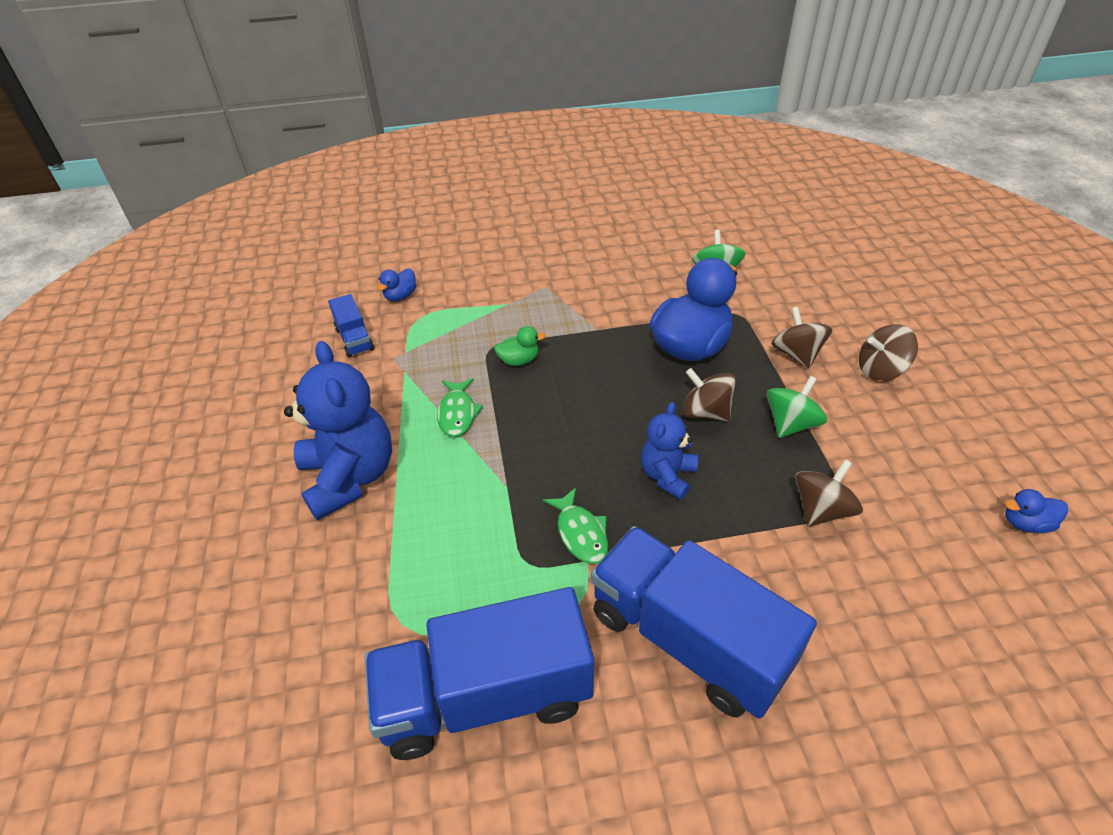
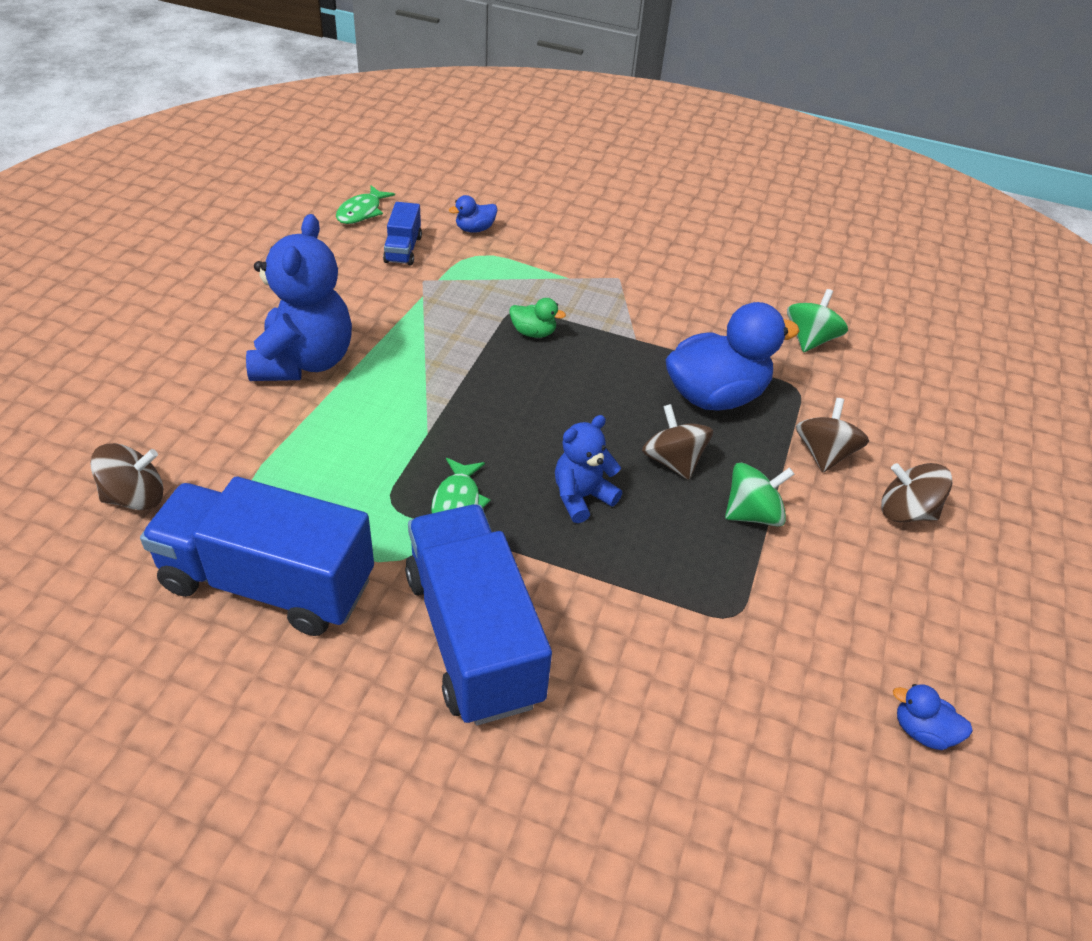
camera: 25 degrees right, 0 degrees up
(457, 413) = (438, 352): green fish -> green fish (361, 212)
(821, 510) = (707, 603): brown spinning top -> brown spinning top (135, 497)

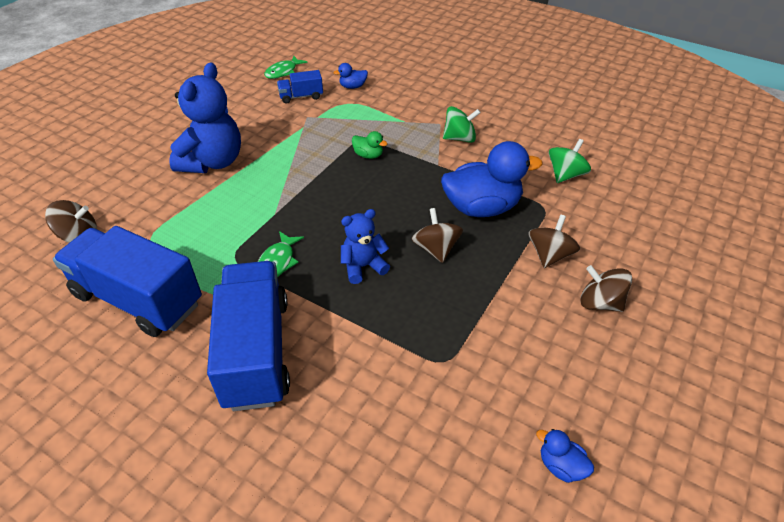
camera: 15 degrees right, 0 degrees up
(403, 249) = (301, 96): blue truck -> blue truck turned 60 degrees clockwise
(752, 514) = (481, 291): green spinning top -> green spinning top (459, 138)

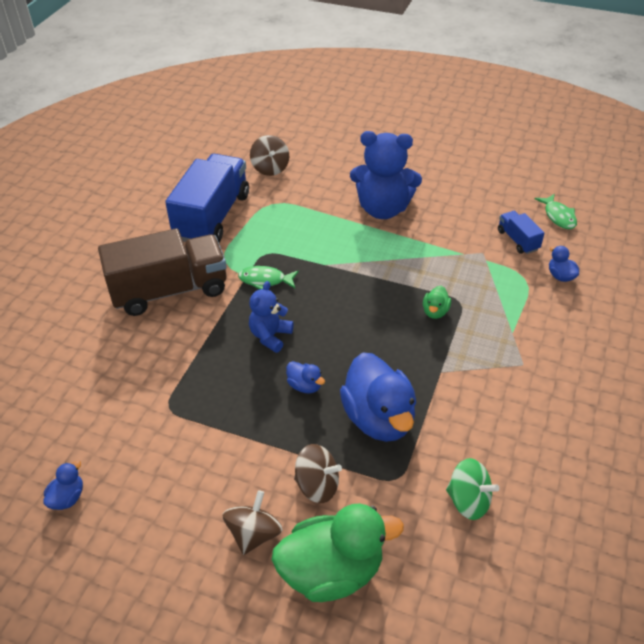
camera: 80 degrees right, 0 degrees up
(256, 351) = (170, 291): blue truck -> brown truck
(283, 72) = (558, 216): green fish -> green fish turned 135 degrees counterclockwise
(363, 266) = (270, 336): blue teddy bear -> blue teddy bear turned 120 degrees counterclockwise
(436, 249) = (305, 386): brown spinning top -> blue duck
(459, 138) = (500, 386): green spinning top -> none
(632, 257) = (332, 571): none -> green duck

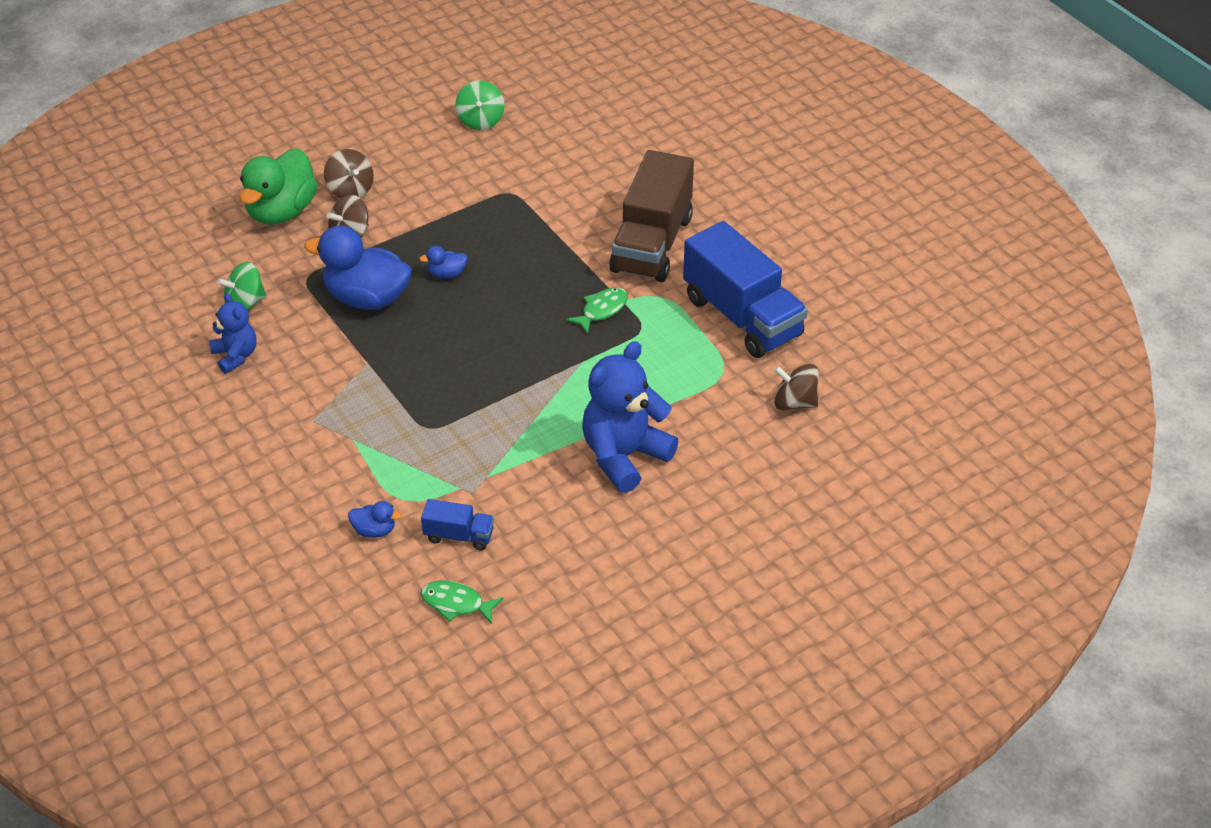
camera: 125 degrees right, 0 degrees up
(67, 498) = (480, 120): blue duck -> green spinning top
(270, 336) = (525, 280): blue teddy bear -> blue teddy bear (235, 356)
(435, 312) = (435, 402): green duck -> none

